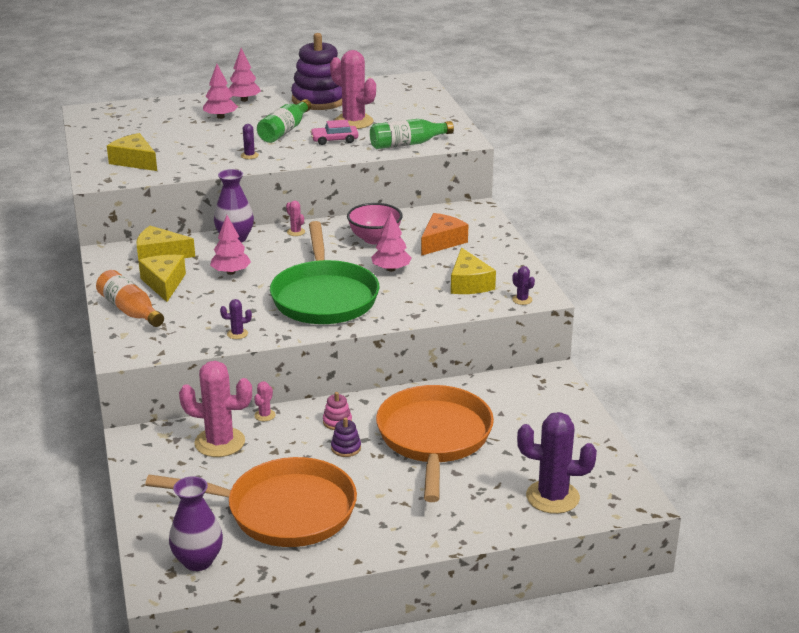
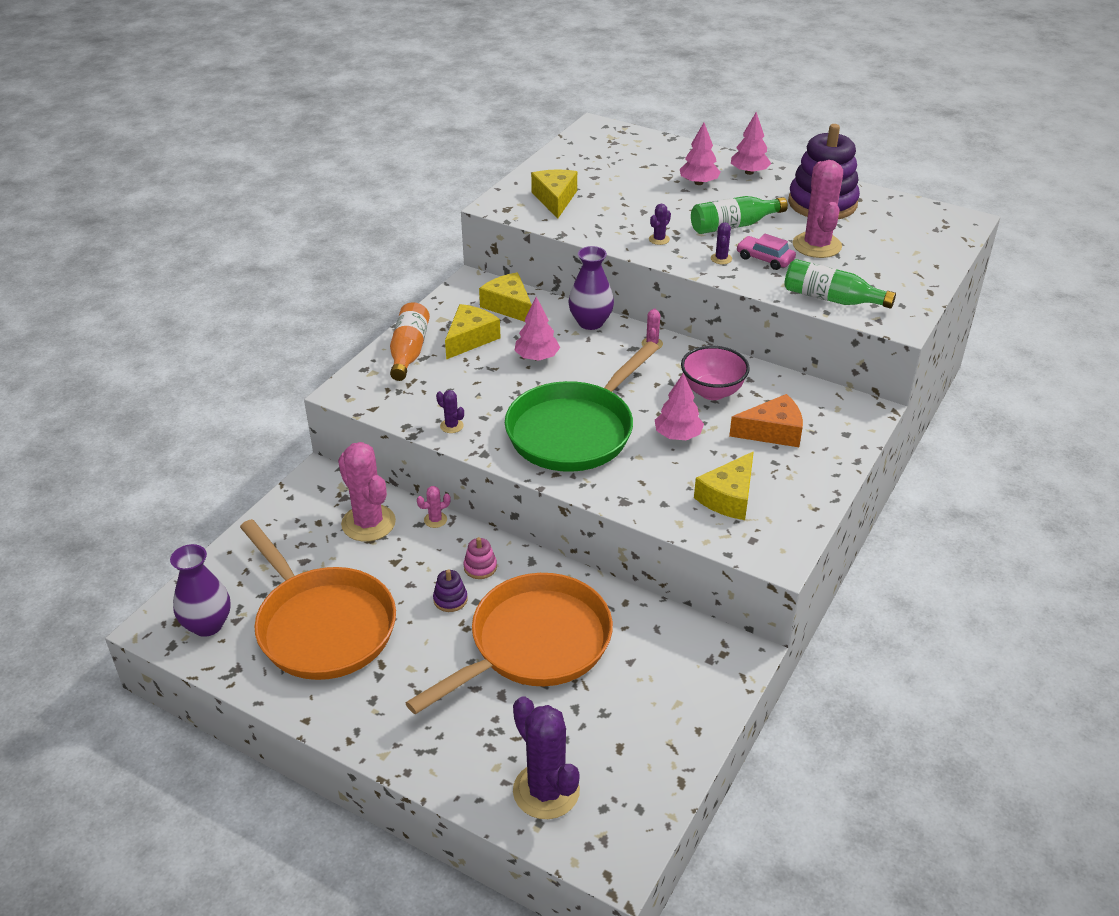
camera: 45 degrees right, 10 degrees up
(522, 300) = (753, 550): purple cactus -> purple cactus (721, 259)

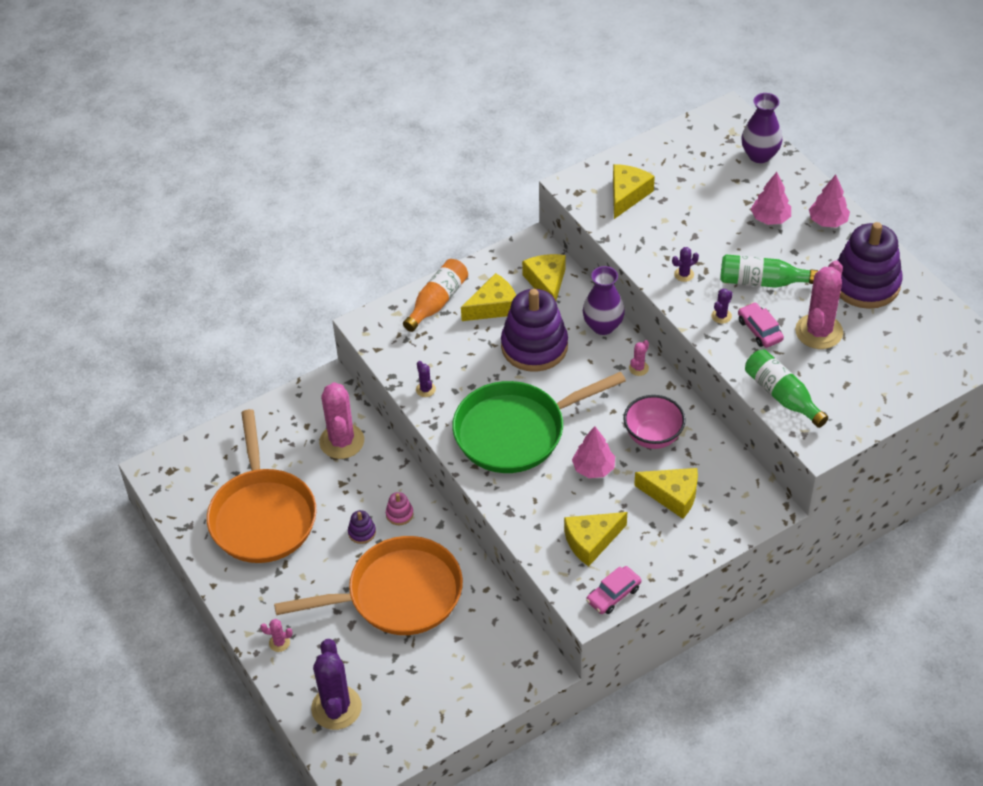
camera: 30 degrees right, 10 degrees up
(207, 625) = (187, 482): purple vase -> purple vase (759, 155)
(435, 520) = (392, 458): pink cactus -> pink cactus (279, 643)
(537, 357) = (534, 346): pink tree -> purple stacking toy
(772, 432) = (673, 495): orange cheese -> yellow cheese
(791, 535) = (613, 594): none -> pink car

